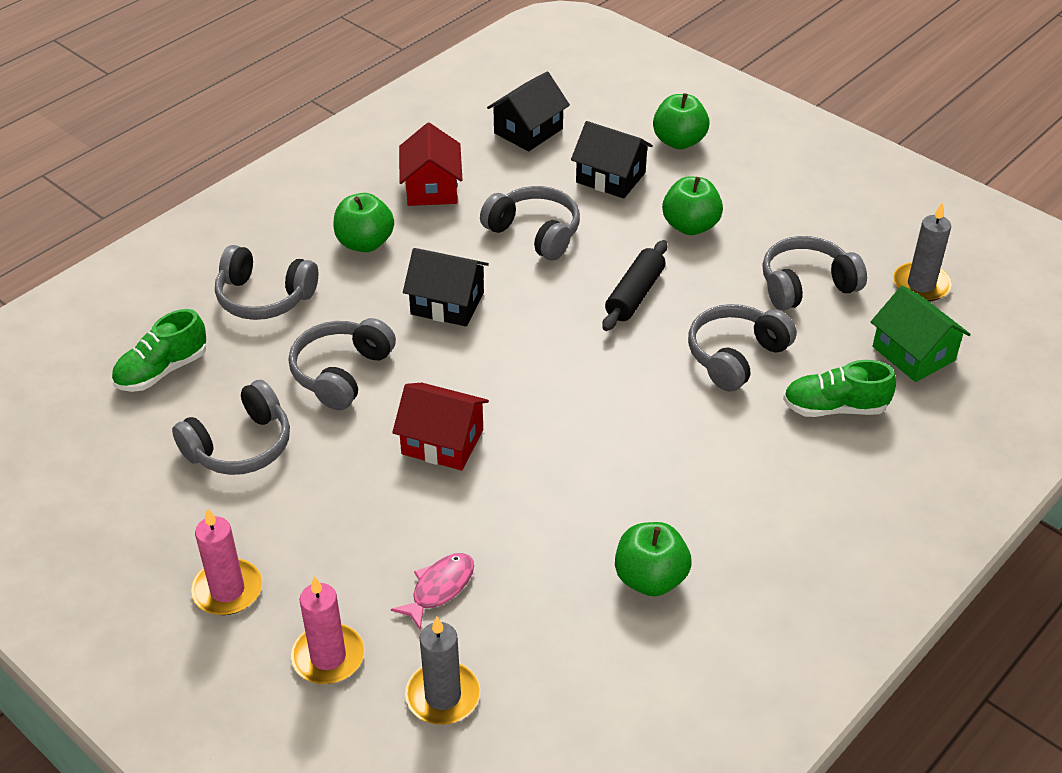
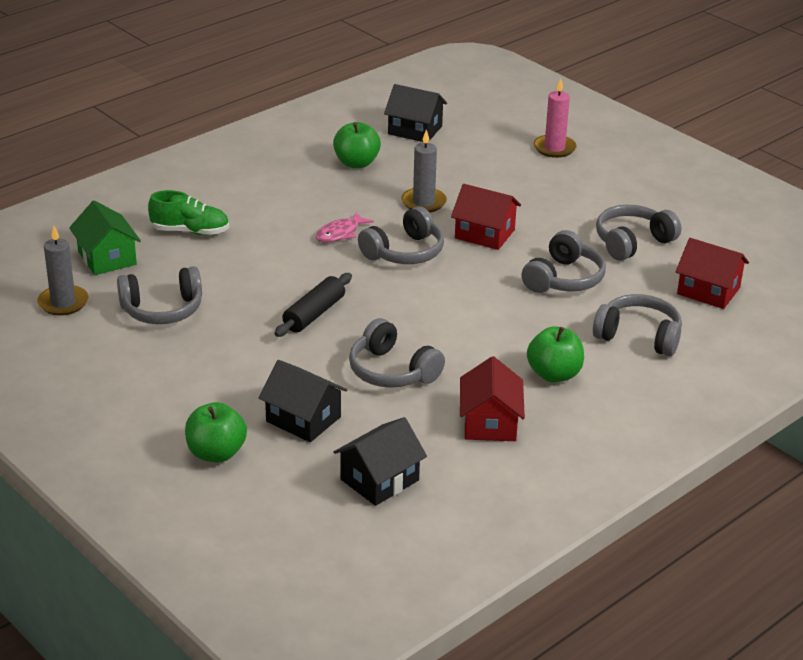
camera: 175 degrees left, 10 degrees down
(162, 371) = (708, 291): green shoe -> red house
(227, 590) = (621, 177): pink candle -> none
(439, 588) = (488, 168): pink fish -> pink fish (340, 233)
(443, 696) = (487, 131): grey candle -> grey candle (423, 202)
(447, 303) = (478, 320): black house -> black house (415, 130)
(690, 226) = (242, 366): green apple -> none
(736, 356) = (248, 266): grey headphones -> grey headphones (404, 252)

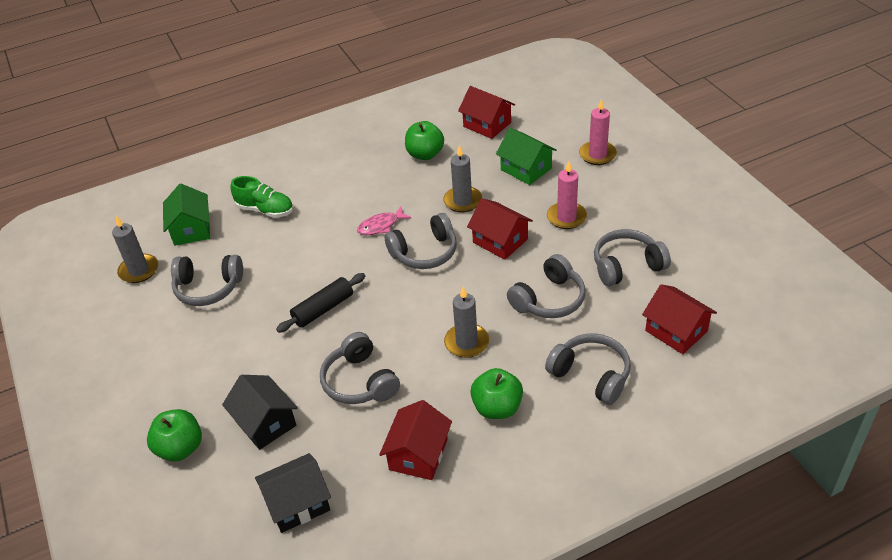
camera: 20 degrees right, 10 degrees up
(415, 130) = (487, 124): black house -> red house
(481, 167) = (526, 169): none -> green house
(493, 325) = (466, 342): none -> grey candle
(547, 206) = (566, 217): none -> pink candle

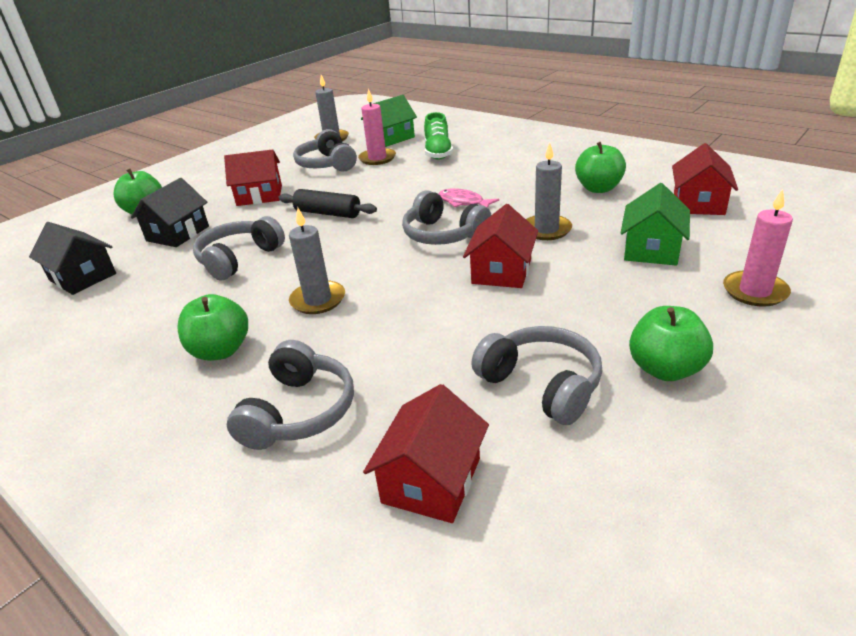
camera: 65 degrees right, 10 degrees down
(418, 454) = (144, 320): red house -> red house (259, 195)
(549, 299) = (423, 335): grey headphones -> none
(566, 217) = (592, 304): pink candle -> pink candle (377, 158)
(641, 217) = (665, 369): none -> green apple

